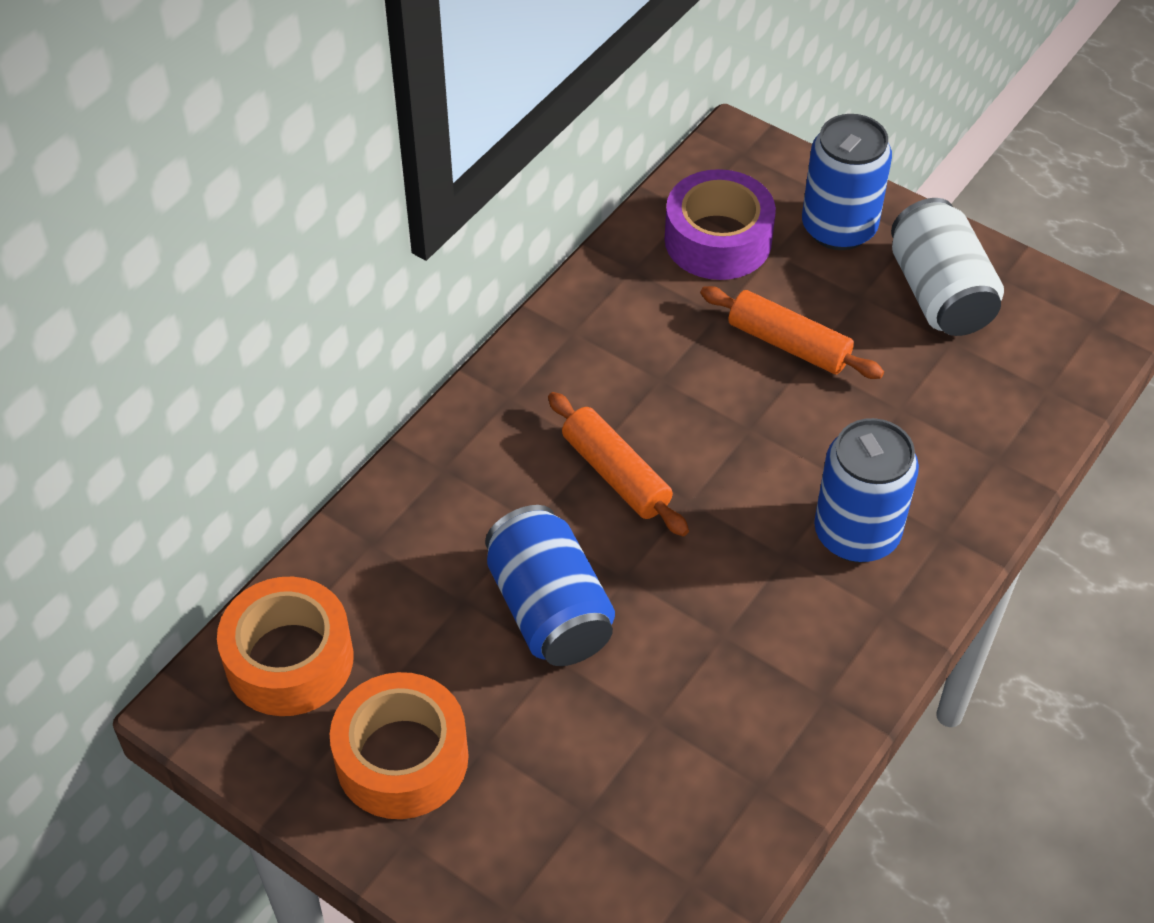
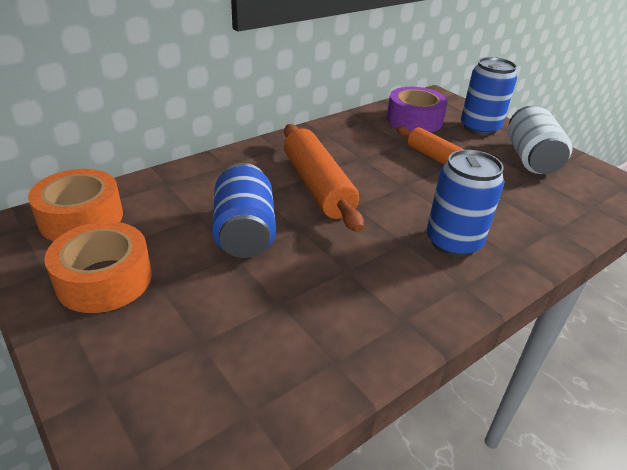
camera: 15 degrees right, 15 degrees down
(616, 474) = (317, 186): orange rolling pin -> orange rolling pin, size x1.52

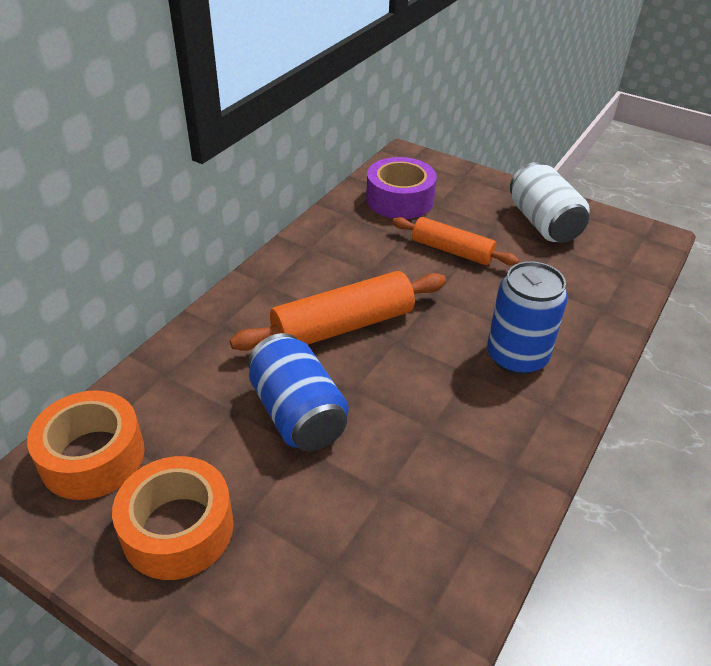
camera: 20 degrees left, 5 degrees up
(317, 186) = (343, 326): orange rolling pin -> orange rolling pin turned 75 degrees counterclockwise
(479, 128) = (474, 193): blue can -> none

